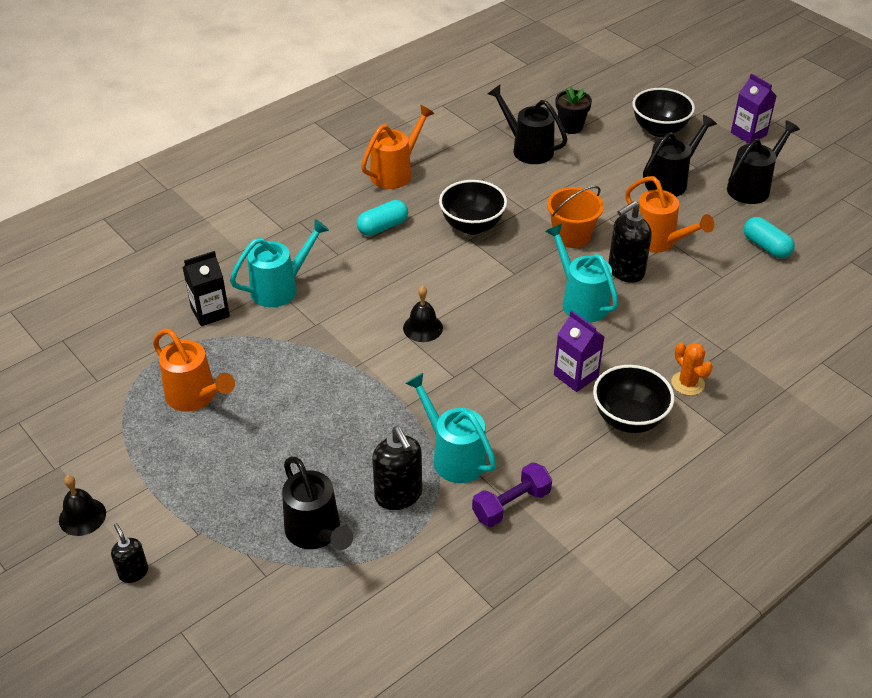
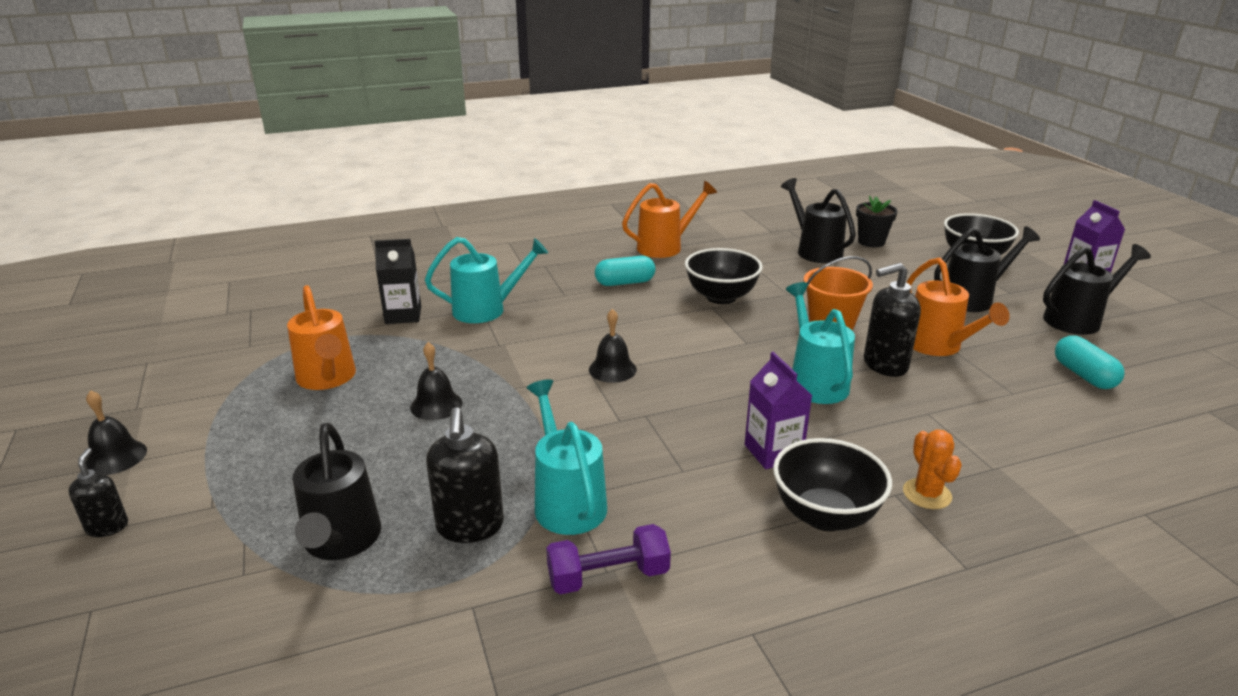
camera: 20 degrees right, 15 degrees down
(304, 399) = (436, 405): none -> black bell

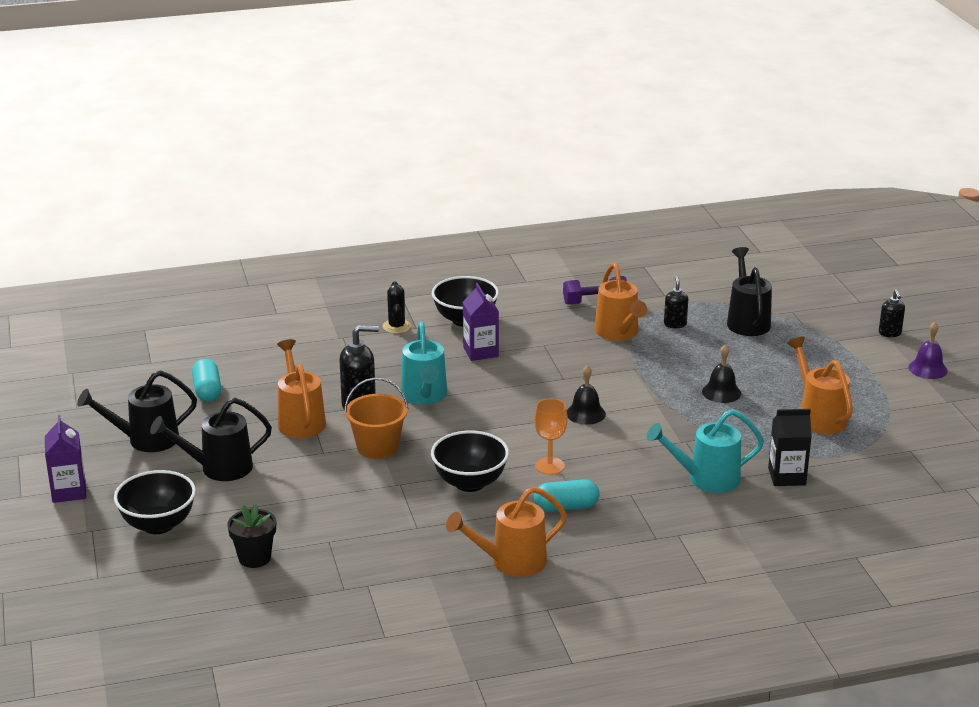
camera: 175 degrees left, 0 degrees up
(115, 457) = (927, 369): black bell -> purple bell
(470, 527) = (675, 324): black soap dispenser -> black soap dispenser, size x0.58
(566, 500) = (619, 333): turquoise watering can -> orange watering can
(646, 314) = (549, 466): none -> orange goblet
(815, 250) = (333, 546): black watering can -> none
(927, 494) = (396, 326): orange cactus -> black cactus

